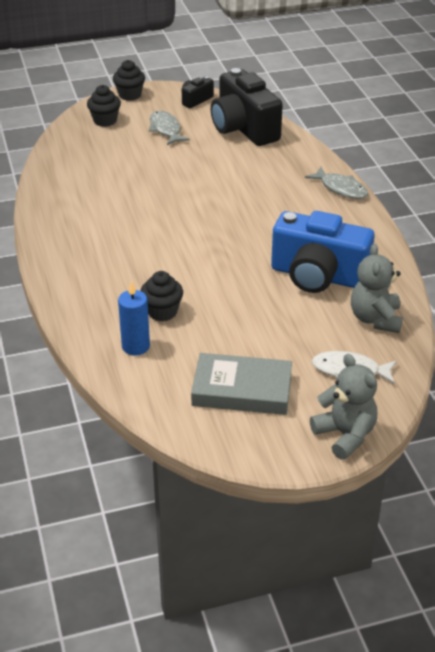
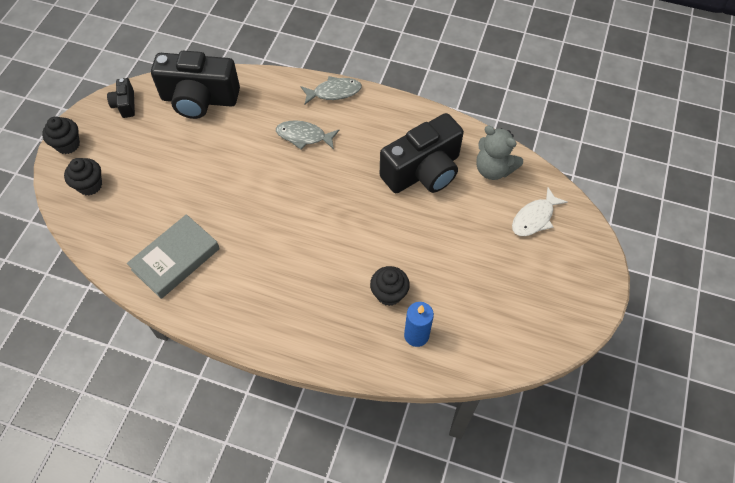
camera: 55 degrees left, 20 degrees up
(166, 129) = (148, 150): grey fish -> grey fish (304, 136)
(242, 390) = (511, 294): grey book -> grey book (176, 259)
(318, 276) = (423, 171): blue camera -> black camera
(345, 435) = (593, 261): grey teddy bear -> none

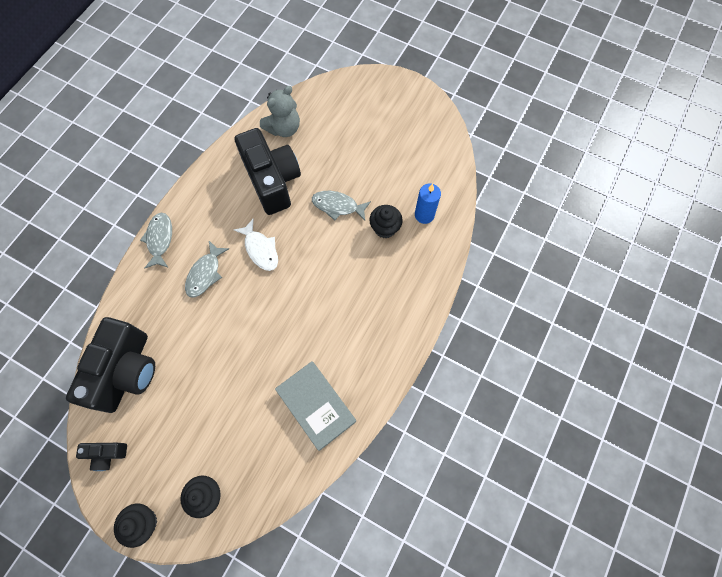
camera: 80 degrees left, 10 degrees up
(406, 240) = (337, 206): none -> grey fish
(534, 218) = (337, 111): white fish -> white fish (260, 249)

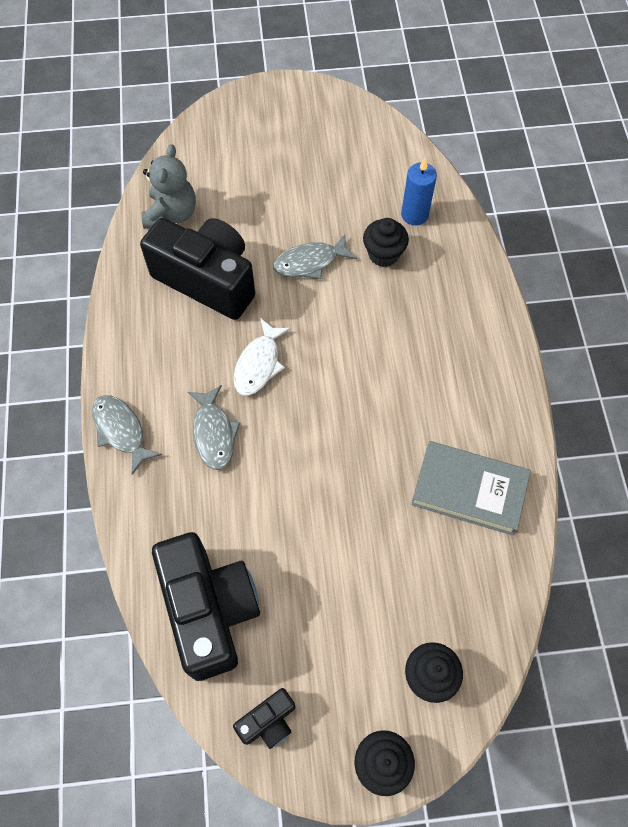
camera: 35 degrees left, 5 degrees down
(260, 249) = (259, 364): white fish -> white fish turned 90 degrees clockwise

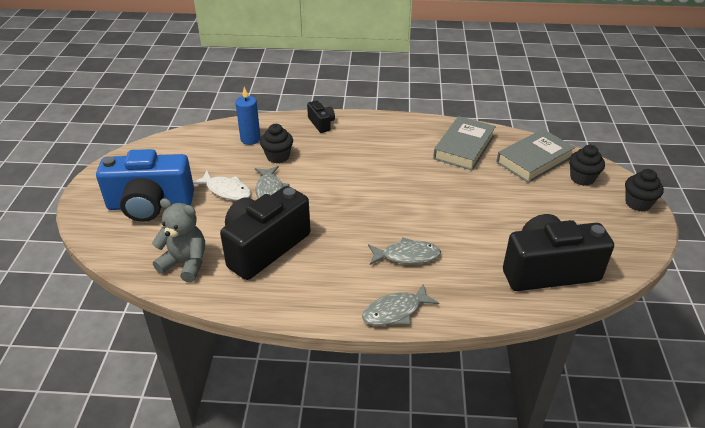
camera: 80 degrees left, 25 degrees down
(259, 364) = (352, 226): white fish -> white fish (226, 190)
(261, 153) = (150, 205): none -> blue camera
(268, 721) = (622, 249): black camera -> black camera (321, 123)
(462, 599) = (534, 160): none -> grey book

